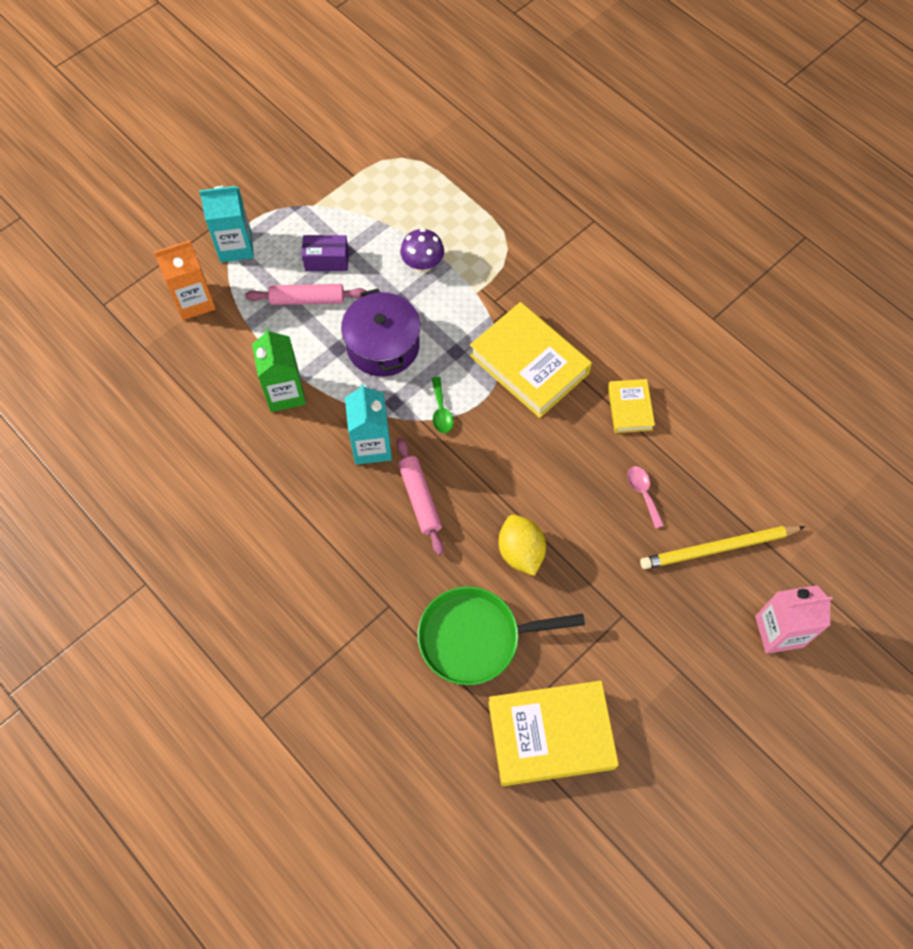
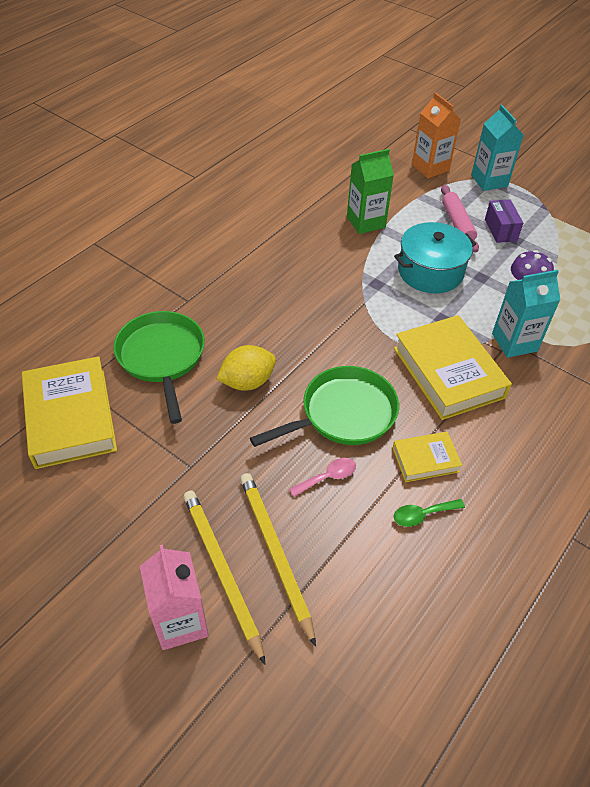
camera: 80 degrees right, 15 degrees down
(371, 446) = (331, 275): turquoise carton -> turquoise carton (514, 342)
(383, 345) = (430, 271): purple pot -> turquoise pot
(420, 499) = (288, 309): pink rolling pin -> none
(441, 411) = (377, 314): green spoon -> green spoon (422, 515)
(529, 364) = (448, 372): yellow book -> yellow book turned 60 degrees counterclockwise
(571, 467) = (343, 414): none -> green pan
(733, 595) = (221, 571): none -> yellow pencil

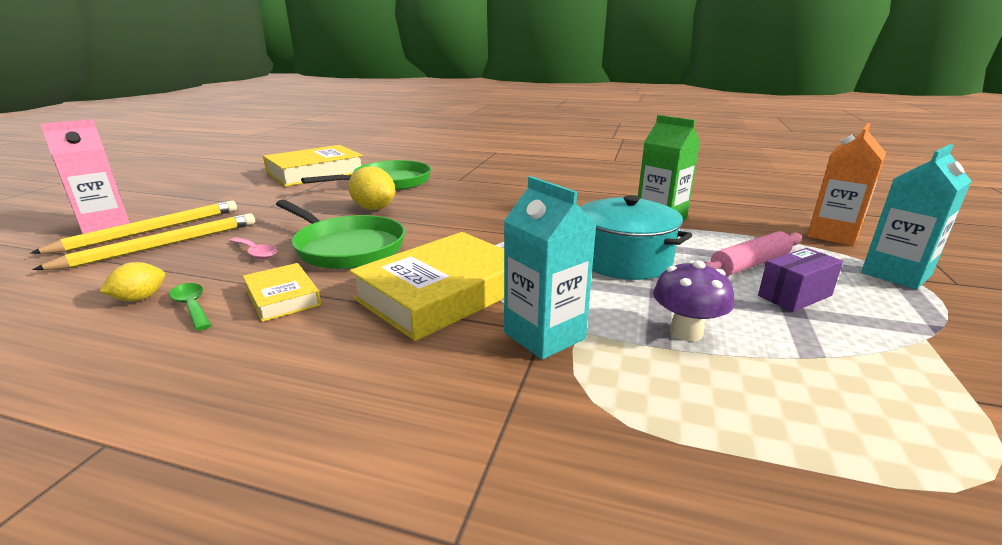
camera: 70 degrees right, 25 degrees down
(396, 552) = (140, 298): none -> yellow lemon

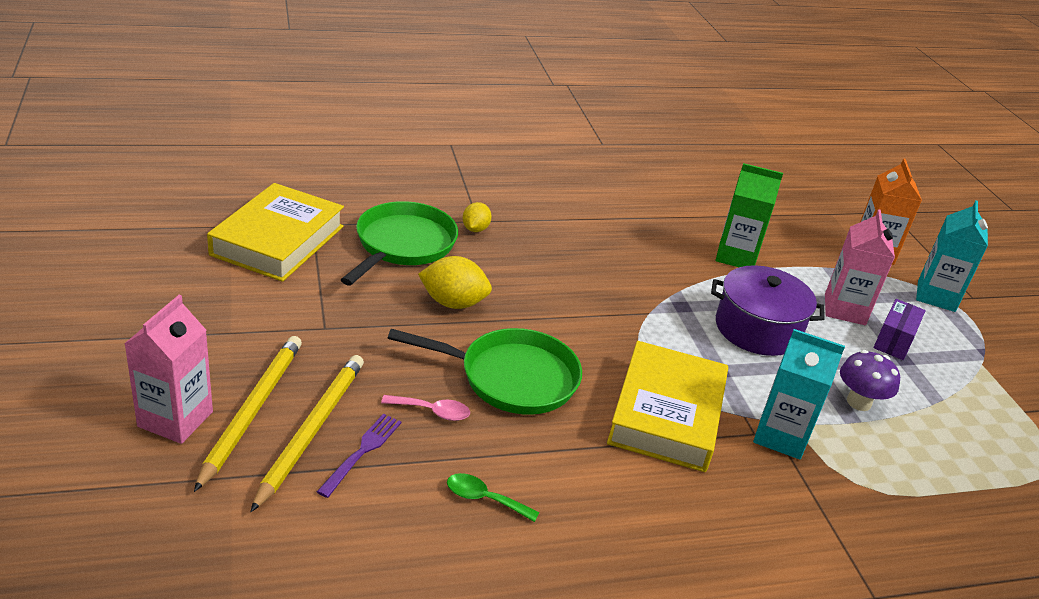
camera: 35 degrees left, 10 degrees up
(140, 298) = (420, 507): yellow lemon -> yellow lemon (475, 229)
(168, 262) = (362, 452): none -> purple fork
(282, 297) = (546, 461): yellow book -> none
(624, 260) = (757, 329): turquoise pot -> purple pot
(750, 264) = (844, 309): pink rolling pin -> pink carton

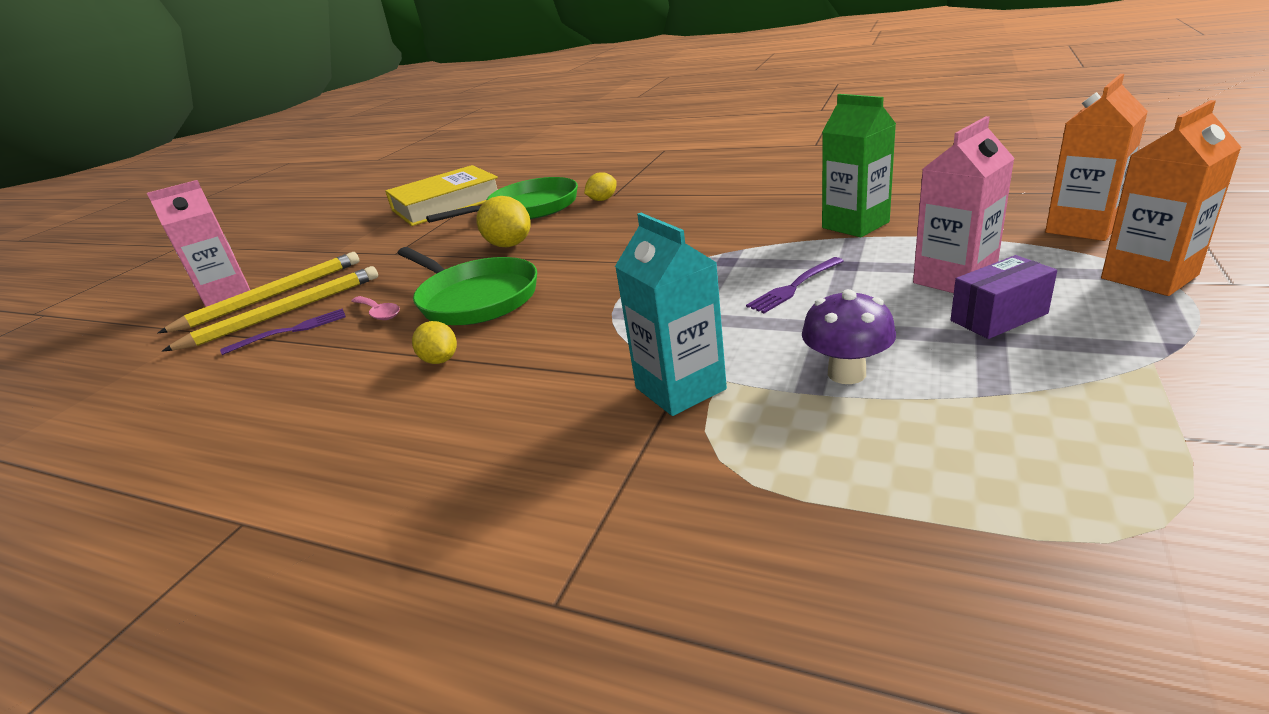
camera: 45 degrees right, 5 degrees down
(484, 499) = (315, 380): green spoon -> none
(574, 451) = (440, 360): none -> yellow lemon
(666, 414) = (575, 346): yellow book -> none
(757, 329) = (794, 287): purple pot -> purple fork
(936, 296) = (1149, 277): turquoise carton -> orange carton

